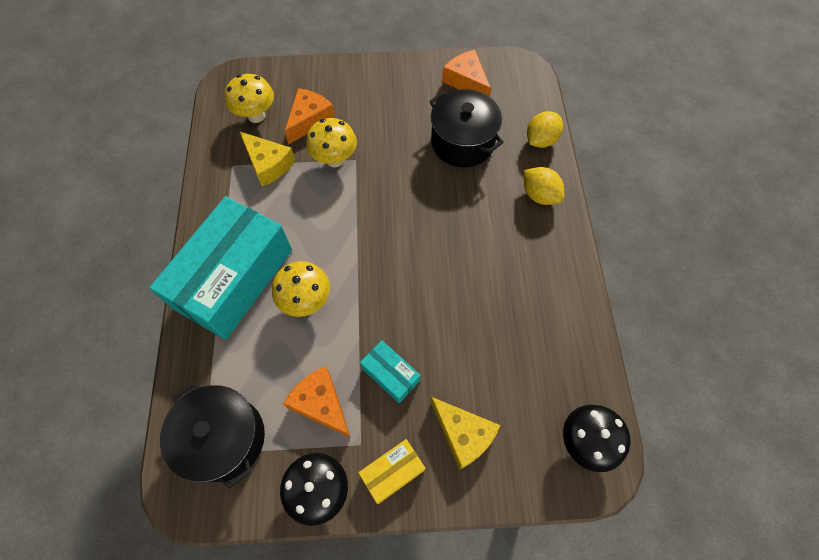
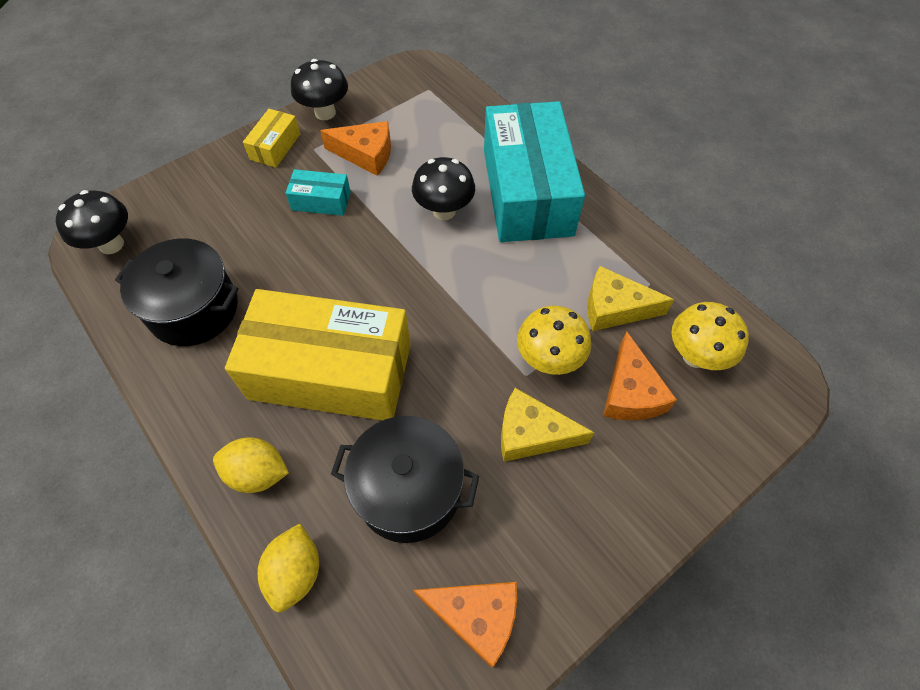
camera: 145 degrees right, 5 degrees down
(224, 438) = (421, 102): black pot -> black pot (194, 309)
(306, 301) = (444, 211): yellow mushroom -> black mushroom
(463, 434) = (229, 195): yellow cheese -> yellow cheese (532, 434)
(466, 228) = (330, 371): none -> yellow box

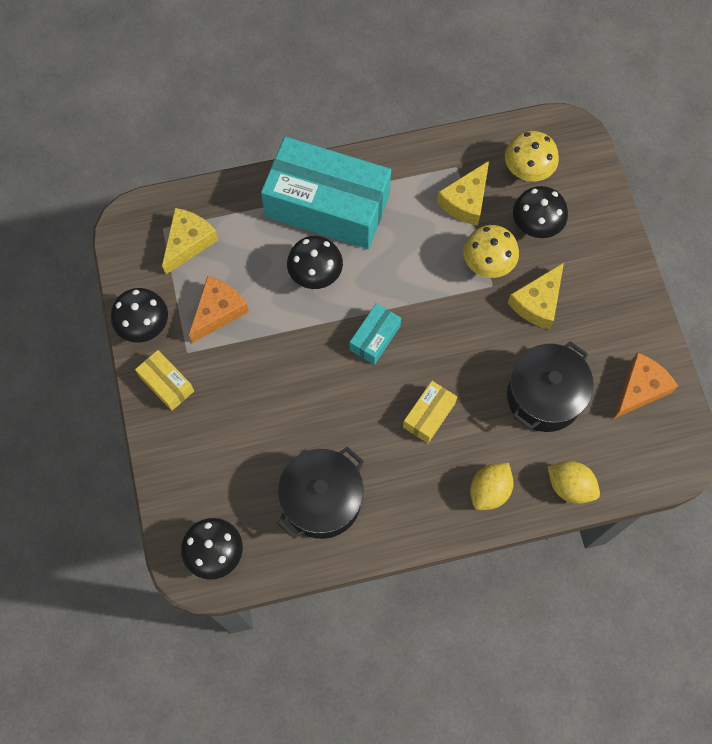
camera: 65 degrees left, 10 degrees up
(321, 201) = (254, 366): turquoise box -> turquoise box (375, 338)
(330, 371) = (429, 415): yellow box -> yellow box, size x0.43
(424, 110) = (188, 242): none -> yellow cheese
(630, 392) = (535, 227): orange cheese -> black mushroom

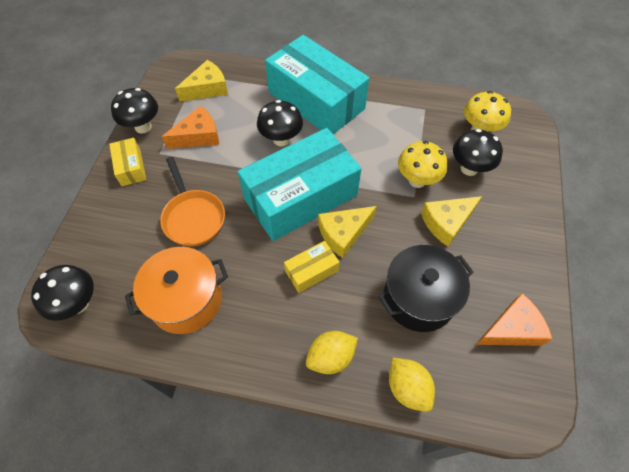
camera: 25 degrees right, 10 degrees down
(274, 411) = (193, 217): none -> orange pan
(322, 500) = (186, 300): black pot -> orange pot
(375, 338) = (300, 197): turquoise box -> turquoise box, size x2.33
(466, 201) = (421, 132): yellow cheese -> yellow cheese (343, 233)

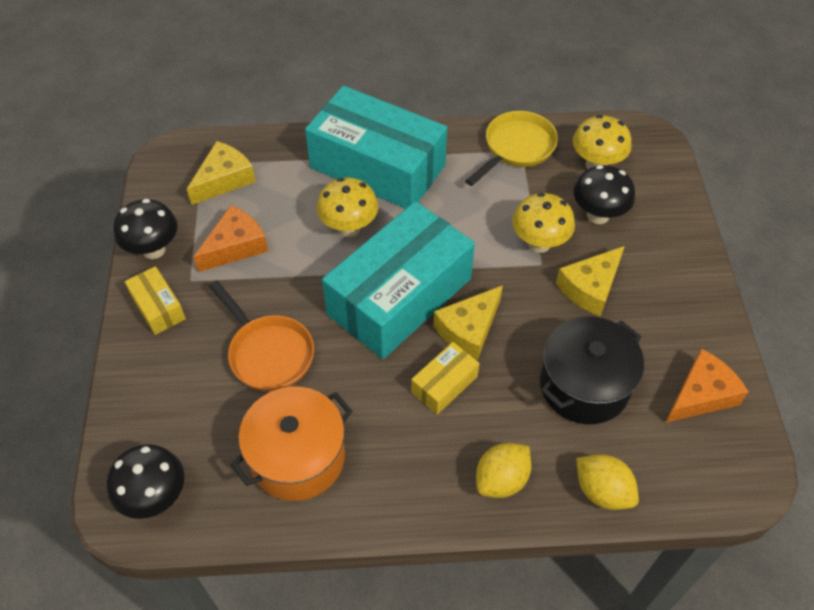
camera: 15 degrees left, 5 degrees down
(281, 139) = (349, 228): black mushroom -> yellow mushroom
(422, 106) = (516, 148): none -> yellow pan

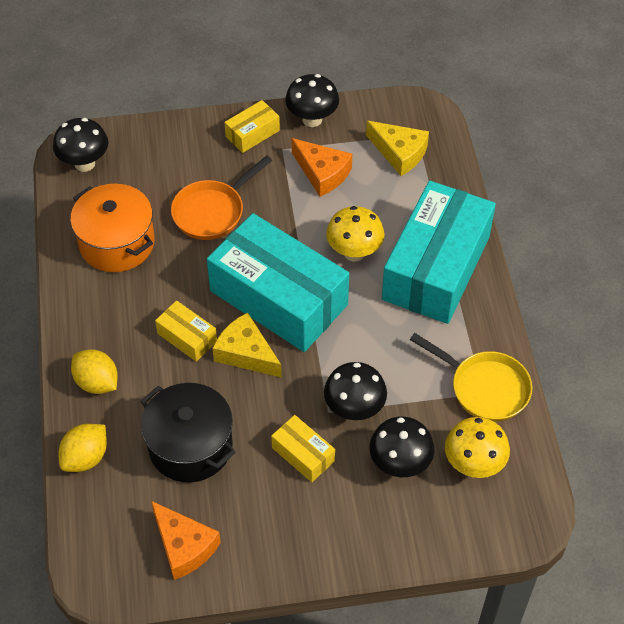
camera: 85 degrees right, 0 degrees up
(539, 243) = (354, 409): yellow mushroom -> black mushroom
(590, 288) = (303, 454): yellow cheese -> yellow box

